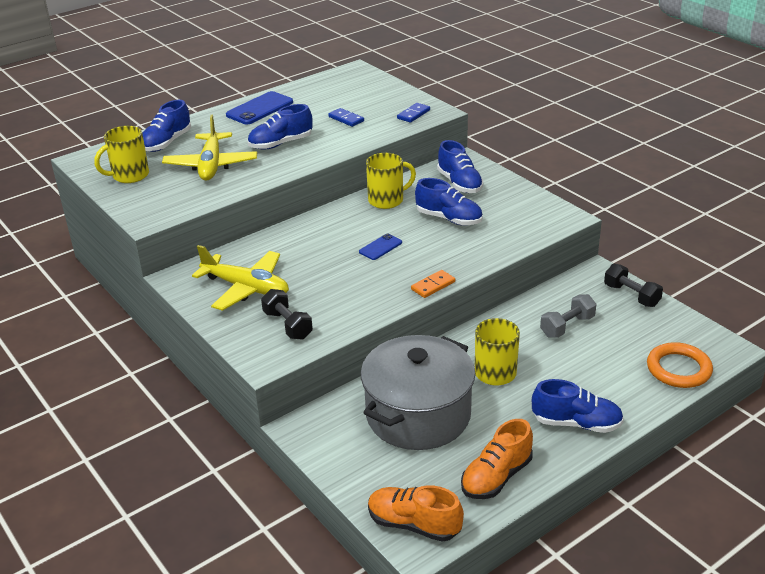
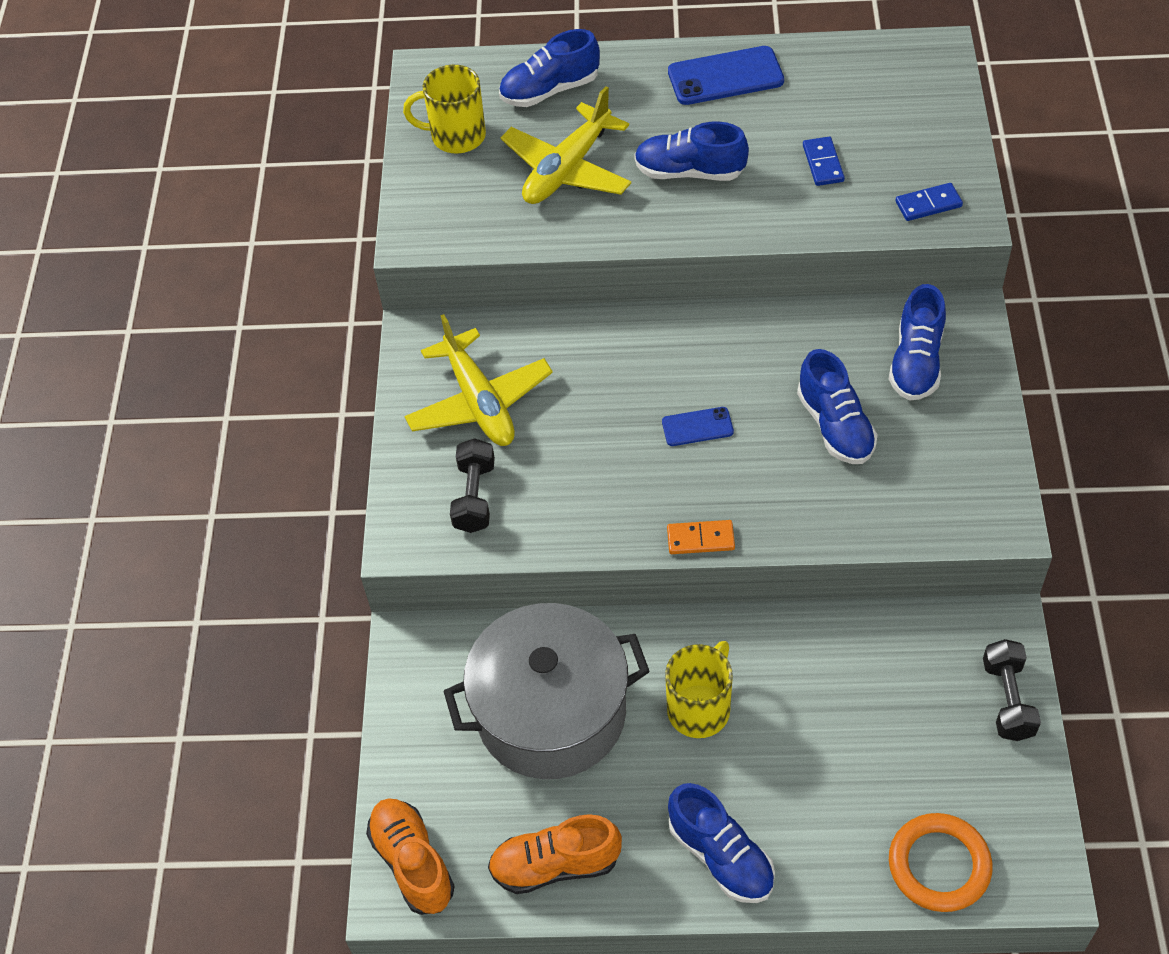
camera: 40 degrees right, 20 degrees up
(387, 200) = (785, 339): yellow mug -> none
(567, 326) = (864, 695): grey dumbbell -> none

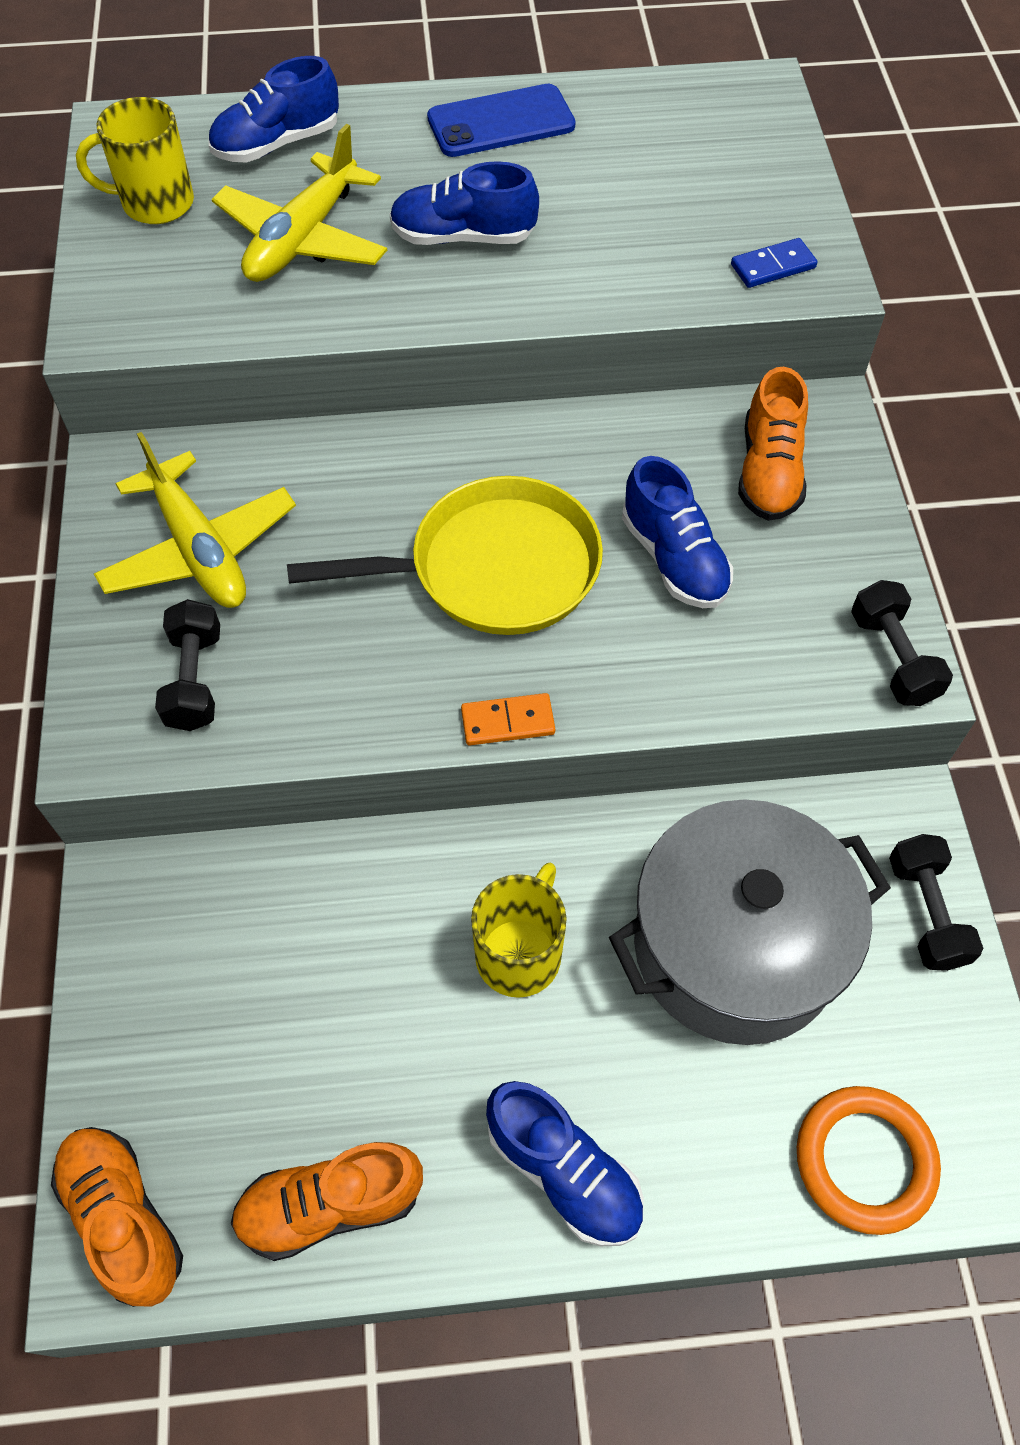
camera: 10 degrees left, 5 degrees up
(551, 713) = (316, 974): grey pot -> grey pot (735, 946)
(697, 427) = (493, 569): blue phone -> yellow pan
(823, 163) = (633, 221): blue domino -> none
(916, 362) = (768, 472): blue shoe -> orange shoe
(994, 508) = (893, 658): none -> black dumbbell

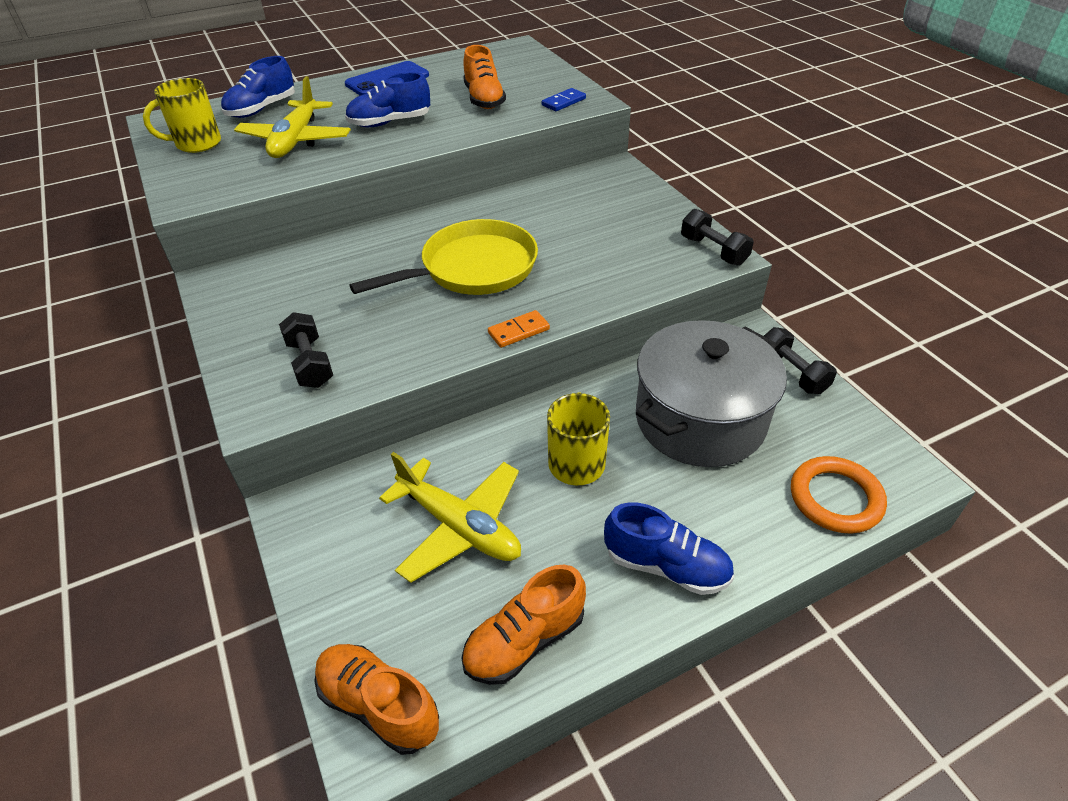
camera: 20 degrees left, 15 degrees down
(199, 549) = (285, 303): yellow plane -> yellow plane (459, 526)
(673, 559) = (572, 240): blue shoe -> none
(768, 472) = (602, 196): orange shoe -> orange shoe (484, 99)

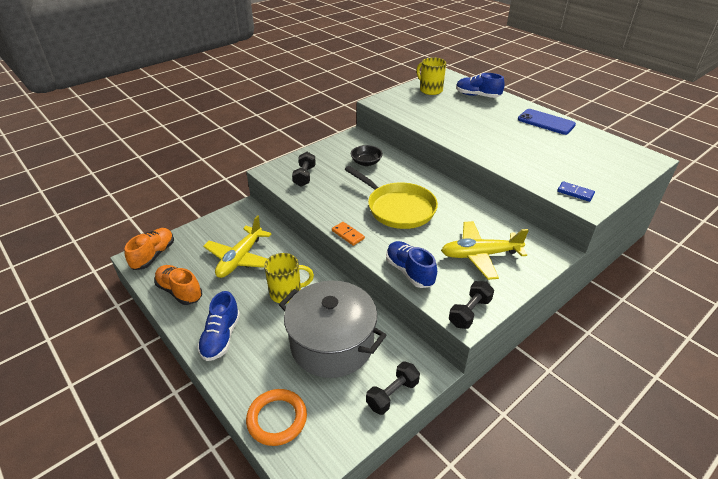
camera: 75 degrees right, 5 degrees down
(296, 140) = (451, 113): yellow plane -> yellow plane (480, 255)
(310, 363) = (304, 176): black dumbbell -> black dumbbell turned 45 degrees counterclockwise
(318, 280) = (366, 162): none -> black bowl
(390, 122) = (492, 135): blue shoe -> blue shoe (409, 272)
(484, 99) = (550, 160): orange shoe -> none

